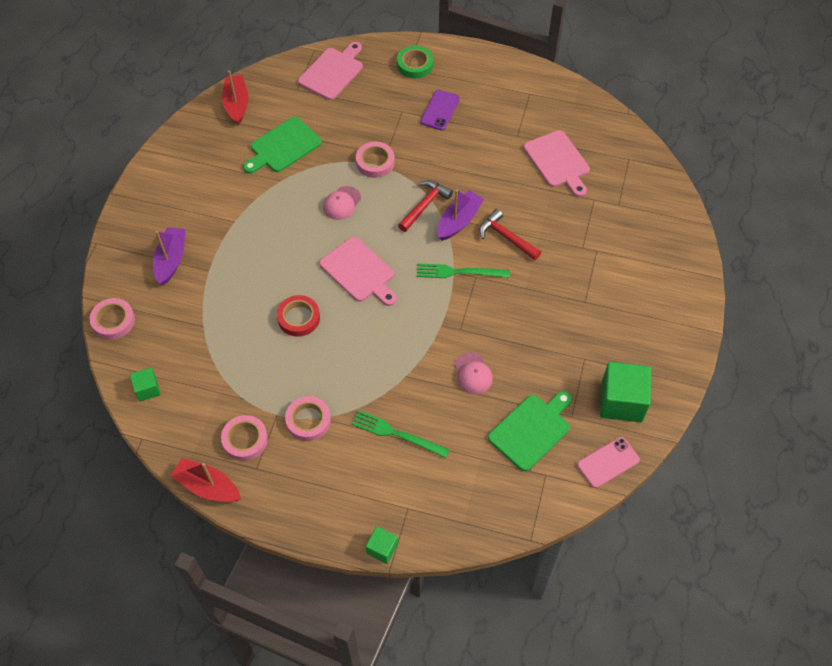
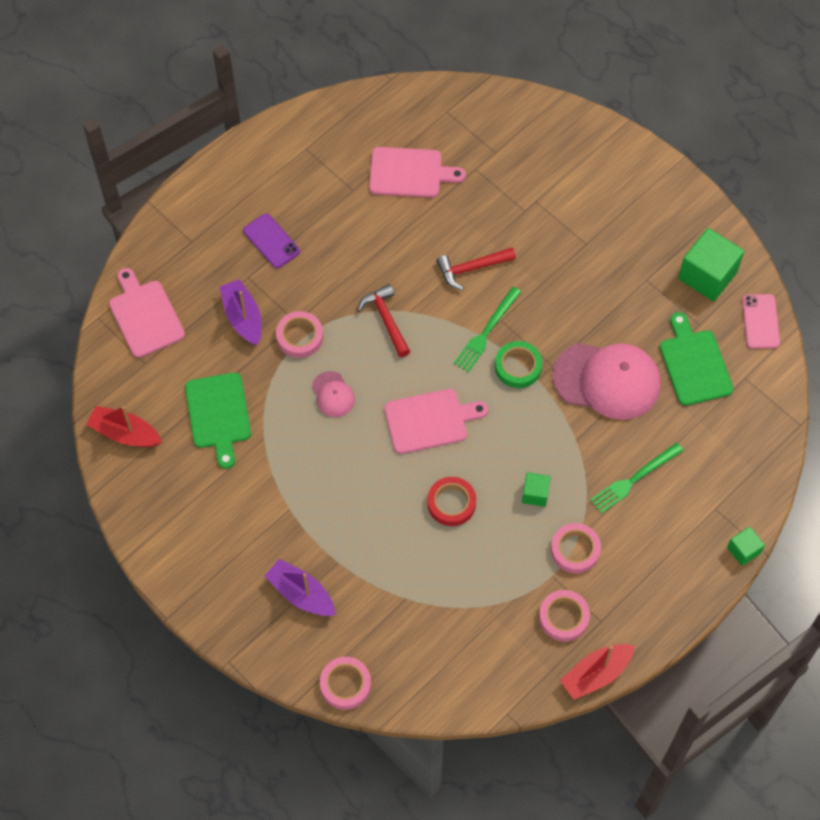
camera: 60 degrees left, 5 degrees up
(147, 389) = (452, 685): green cube -> green cube (535, 494)
(415, 65) = (191, 231): green tape -> green tape (518, 367)
(459, 221) = (425, 299): purple boat -> purple boat (243, 317)
(473, 373) = (607, 380): pink cap -> pink cap, size x2.12

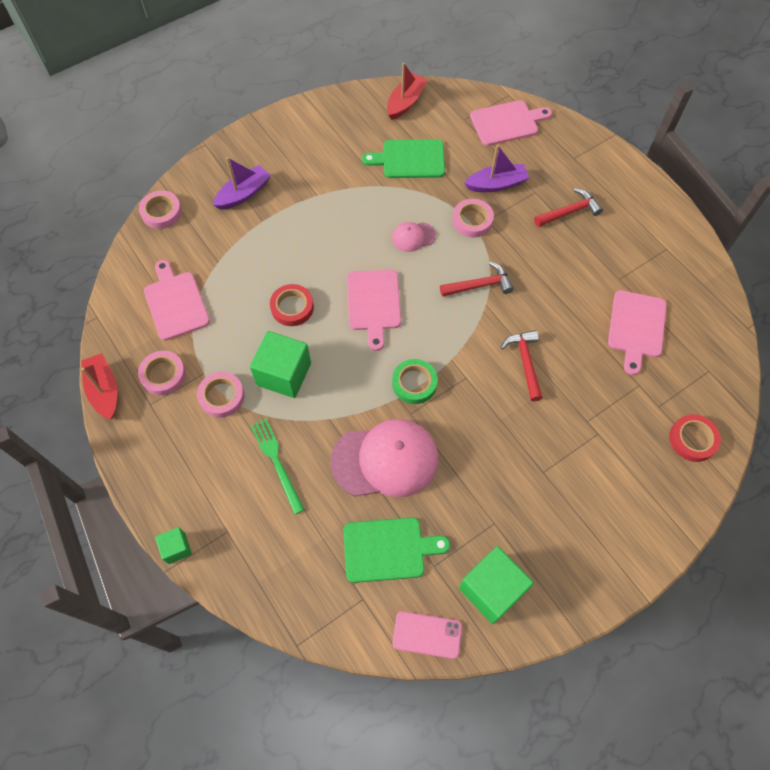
camera: 100 degrees right, 0 degrees up
(271, 241) = (569, 212): purple phone -> red hammer
(470, 630) = (175, 303): none -> pink cutting board
(486, 332) = (455, 363): green fork -> none
(523, 125) = (692, 439): none -> red tape
(535, 494) = (284, 374): green cube -> green cube, size x1.92
(607, 380) = (385, 460): pink cap -> pink cap turned 120 degrees counterclockwise

